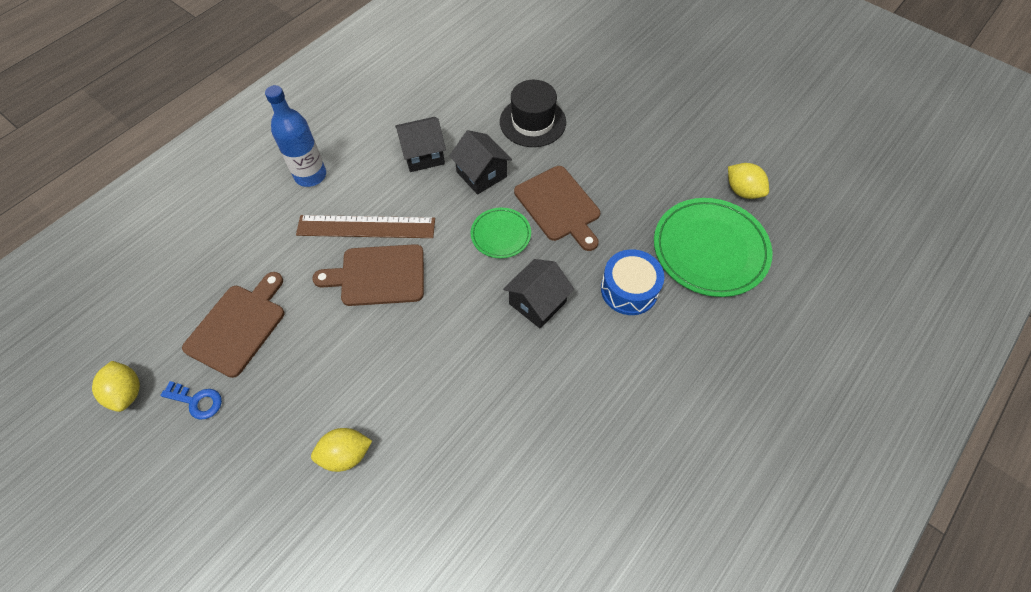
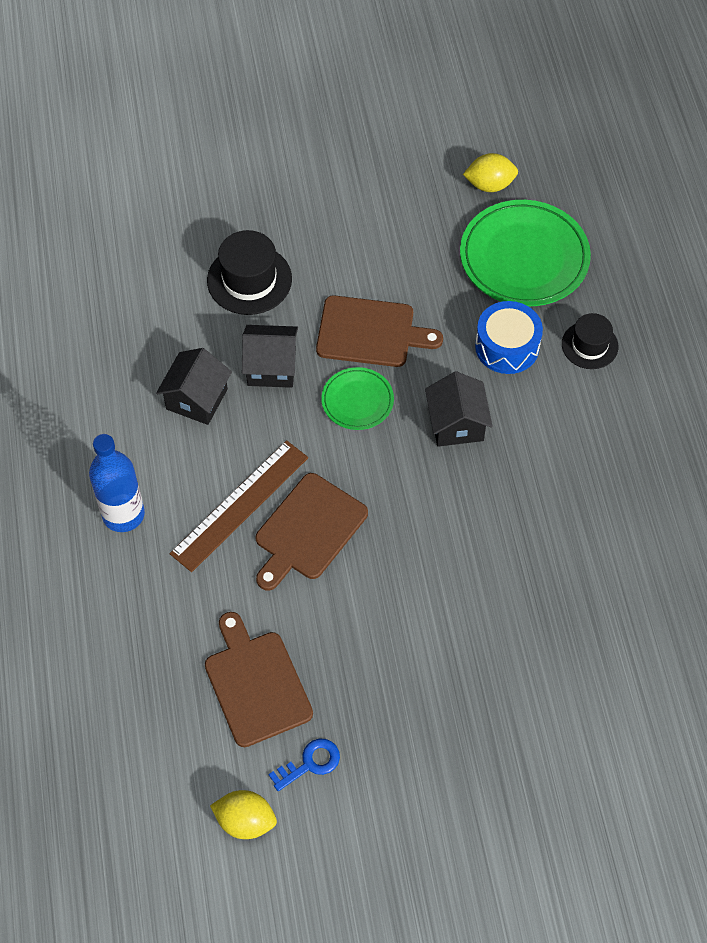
camera: 50 degrees left, 0 degrees up
(346, 455) = (473, 669): yellow lemon -> none
(685, 340) = (589, 345): none -> black hat

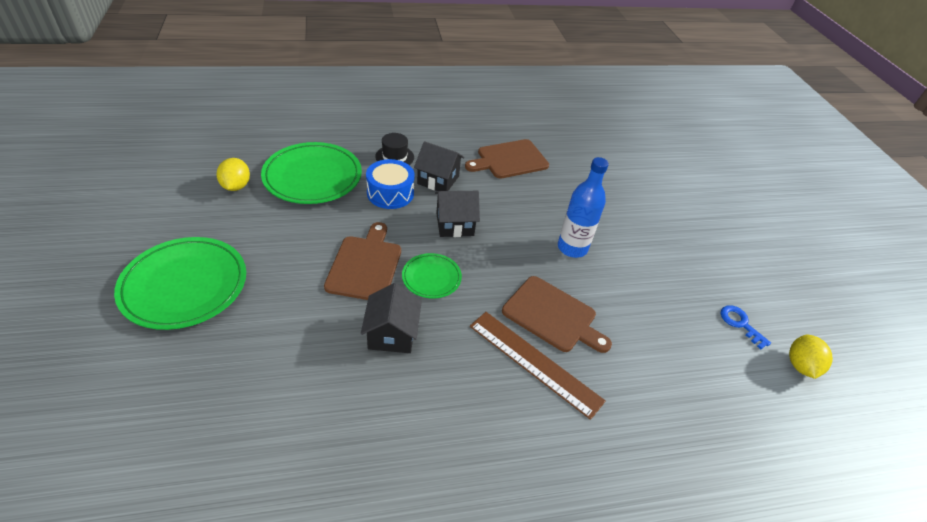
camera: 95 degrees left, 15 degrees down
(123, 514) = (554, 462): blue bottle -> blue bottle (572, 248)
(197, 399) = (422, 395): black house -> black house (438, 180)
(249, 280) = (288, 348): black hat -> none
(256, 684) = (692, 355): brown cutting board -> brown cutting board (509, 160)
(323, 179) = (184, 285): none -> green plate

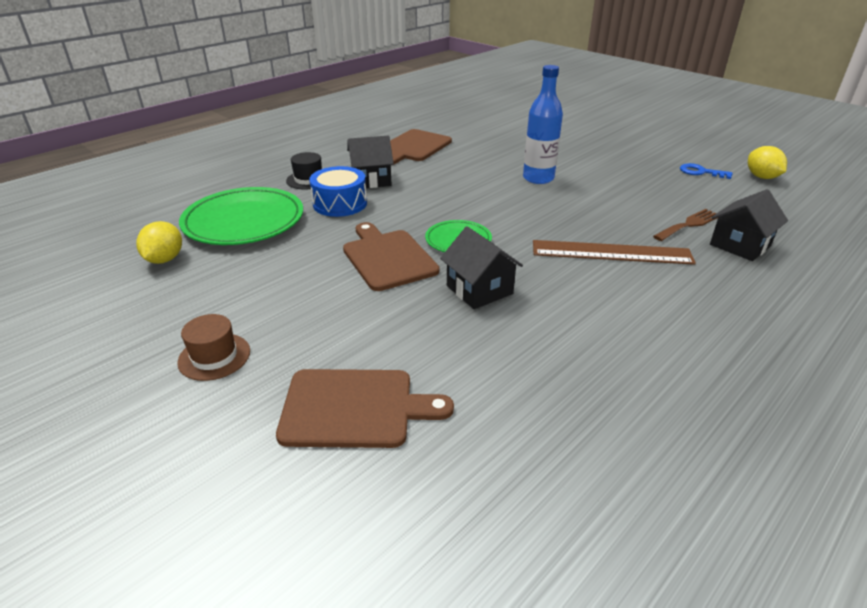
camera: 30 degrees left, 10 degrees down
(184, 285) = (214, 356): green plate -> brown hat
(236, 186) = (165, 259): yellow lemon -> yellow lemon turned 45 degrees clockwise
(454, 224) = (427, 201): black house -> black house (740, 245)
(552, 315) = (583, 221): brown cutting board -> brown cutting board (354, 408)
(643, 375) = (689, 224): none -> brown fork

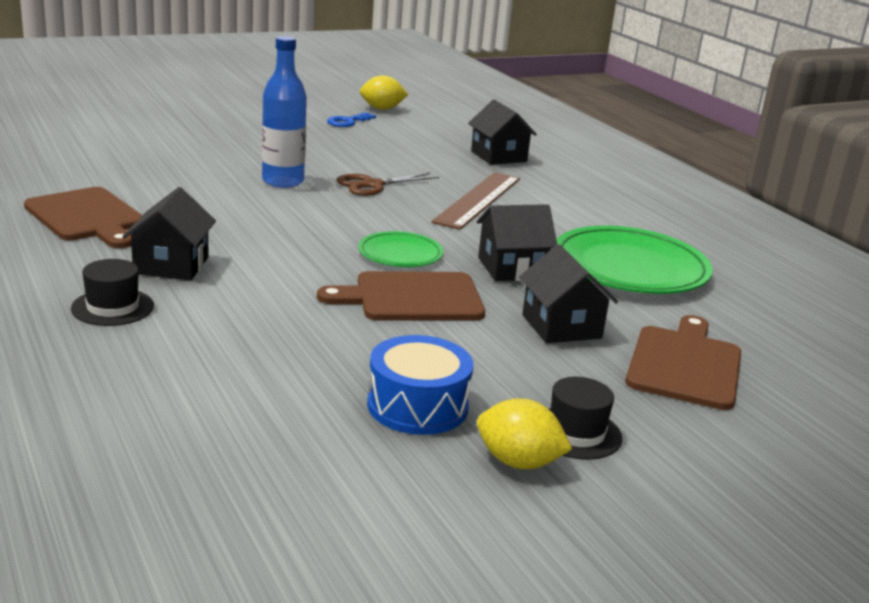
camera: 75 degrees left, 10 degrees down
(165, 259) = (292, 457): yellow lemon -> yellow lemon (518, 462)
(214, 356) = (576, 433): brown hat -> black hat
(244, 221) = (216, 377): green plate -> green plate (630, 268)
(340, 203) = (229, 299): blue drum -> blue drum (417, 406)
(385, 329) = (561, 327): none -> black house
(577, 206) = (372, 185): none -> brown scissors
(689, 224) = (449, 159): brown fork -> none

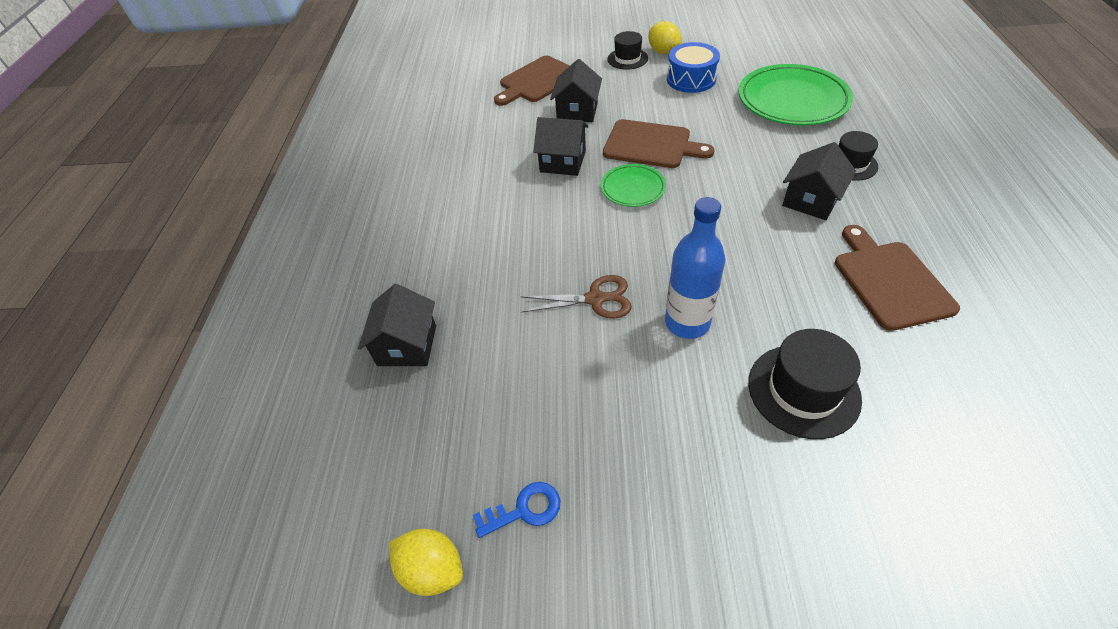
camera: 145 degrees left, 25 degrees up
(176, 164) = (803, 390): none -> black hat
(478, 200) = (511, 254): brown ruler -> none
(630, 268) = (480, 150): green plate -> green plate (792, 100)

